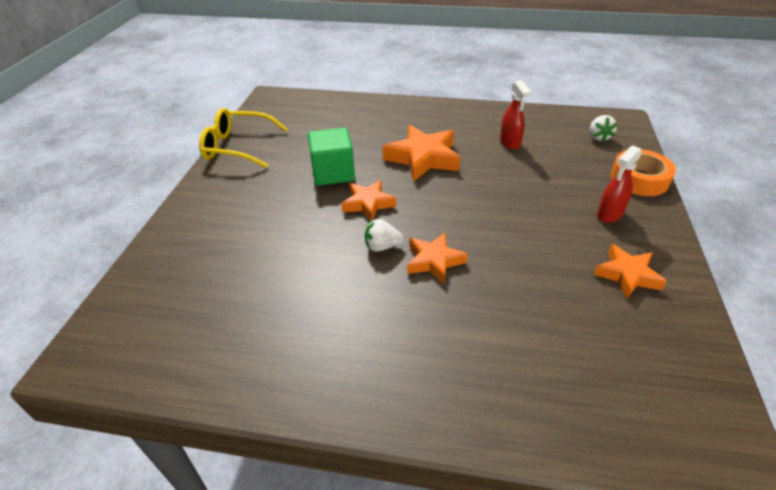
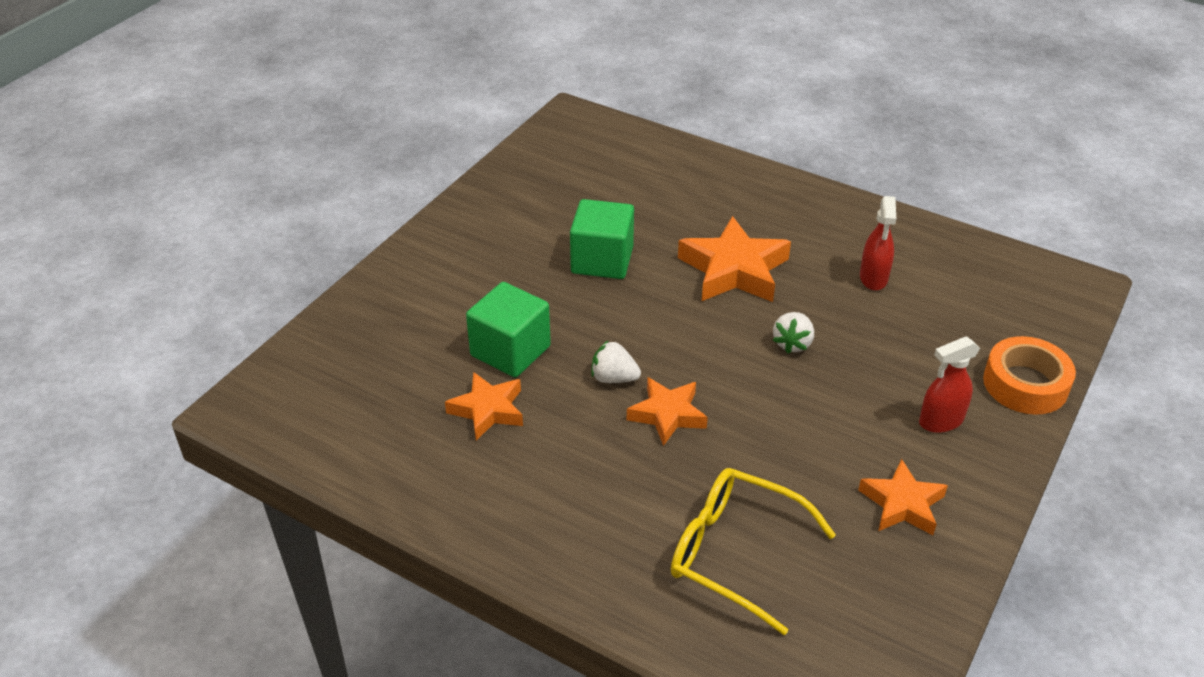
camera: 20 degrees right, 0 degrees up
(238, 147) = (496, 189): yellow glasses -> yellow glasses (735, 553)
(296, 248) = (510, 351): none -> green cube
(368, 203) = (626, 316): orange star -> orange star (488, 410)
(598, 137) = (1016, 303): white strawberry -> white strawberry (792, 343)

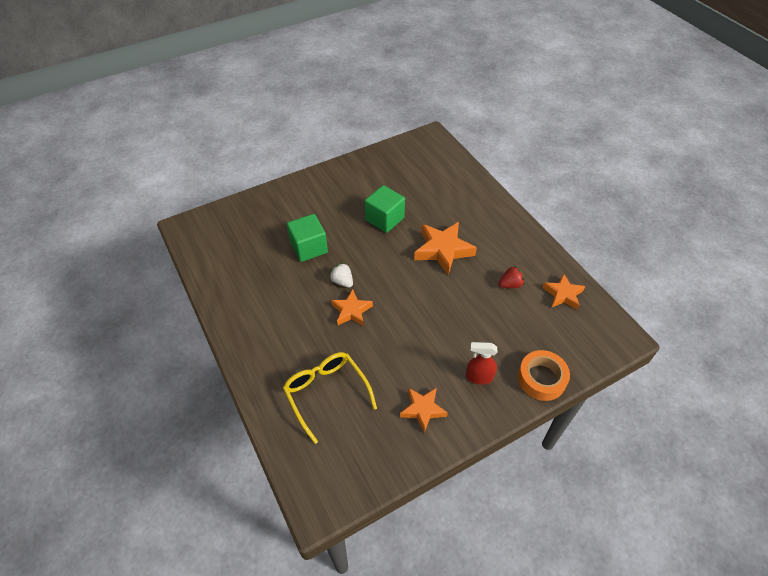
camera: 30 degrees right, 10 degrees up
(488, 410) = (277, 272): orange star -> orange star (563, 294)
(792, 343) = (439, 301): white strawberry -> none
(873, 278) = (510, 284): red spray bottle -> red strawberry

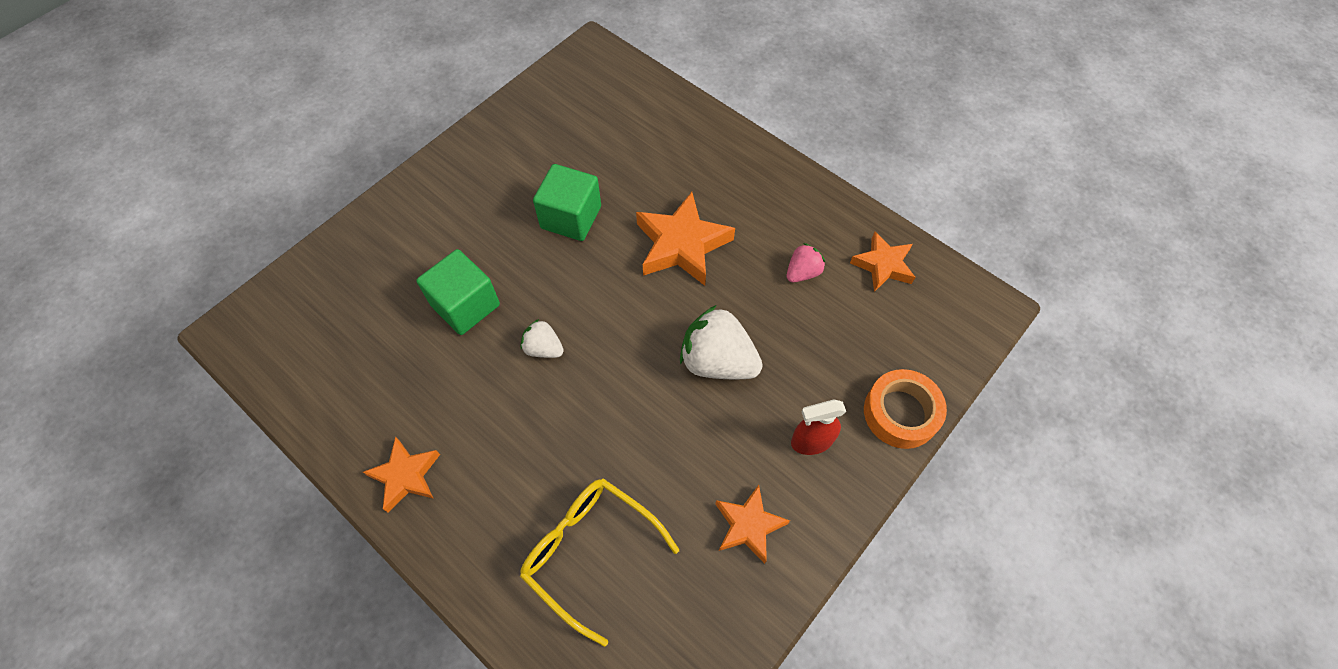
camera: 20 degrees left, 10 degrees up
(351, 311) = (577, 395): orange star -> orange star (406, 476)
(439, 317) = (717, 361): none -> white strawberry
(510, 284) = (802, 272): red strawberry -> pink strawberry

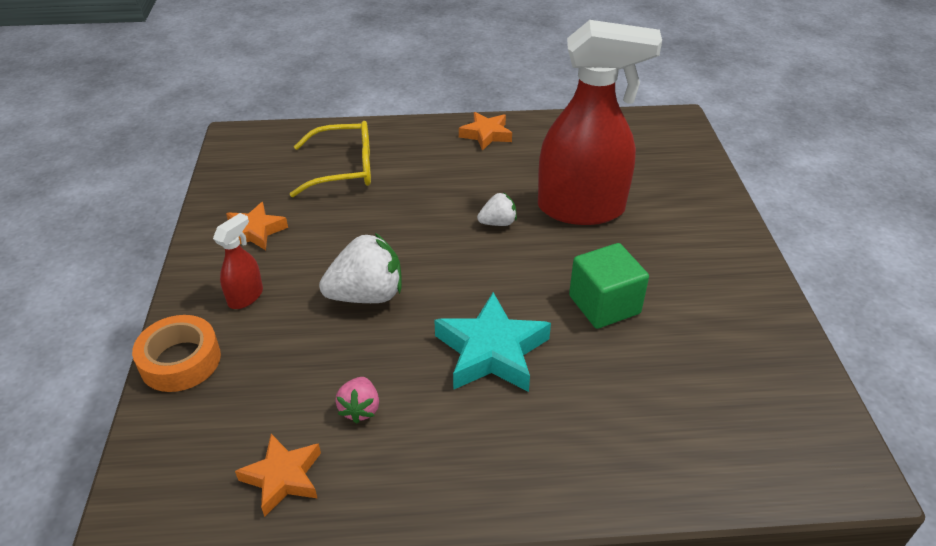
camera: 135 degrees right, 20 degrees down
(465, 305) = (581, 209): green cube -> red spray bottle
(682, 245) = (491, 351): orange star -> turquoise star

